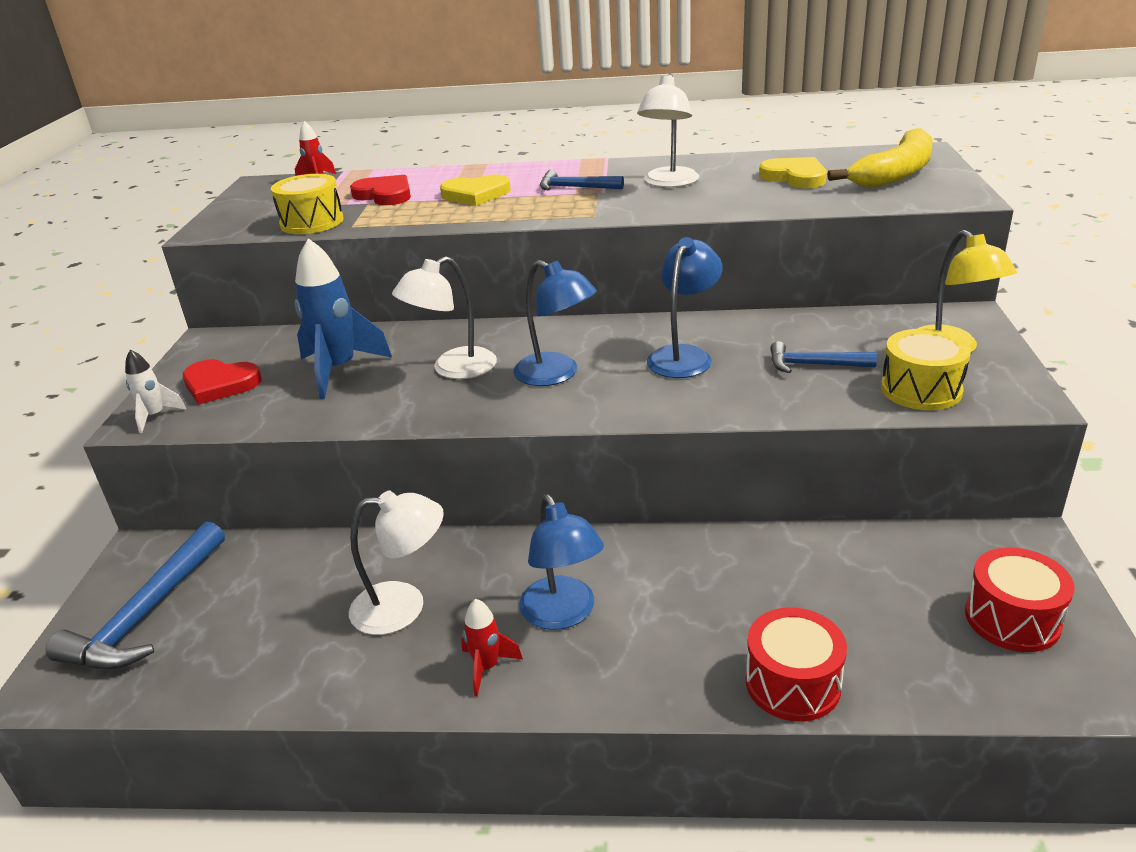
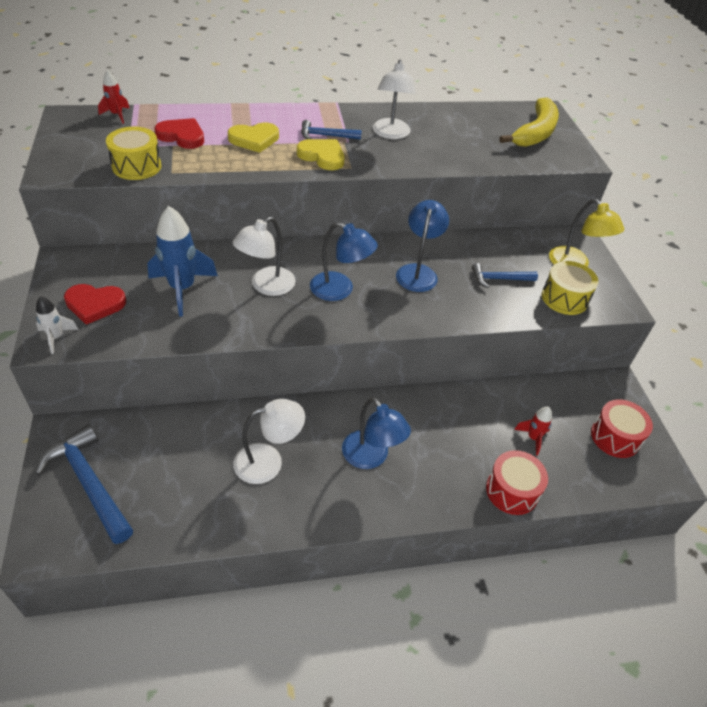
camera: 20 degrees left, 15 degrees up
(147, 613) = (89, 483): blue hammer -> blue hammer turned 135 degrees clockwise
(487, 667) = (336, 499): red rocket -> red rocket (533, 438)
(795, 177) = (473, 133): yellow heart -> yellow heart (322, 156)

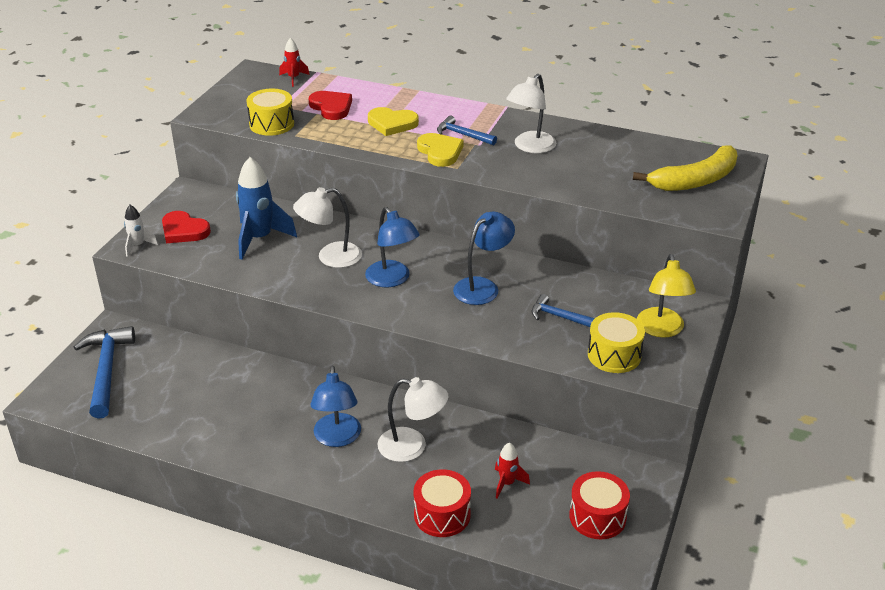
camera: 35 degrees right, 10 degrees down
(268, 461) = (249, 407): white lamp -> white lamp (412, 447)

